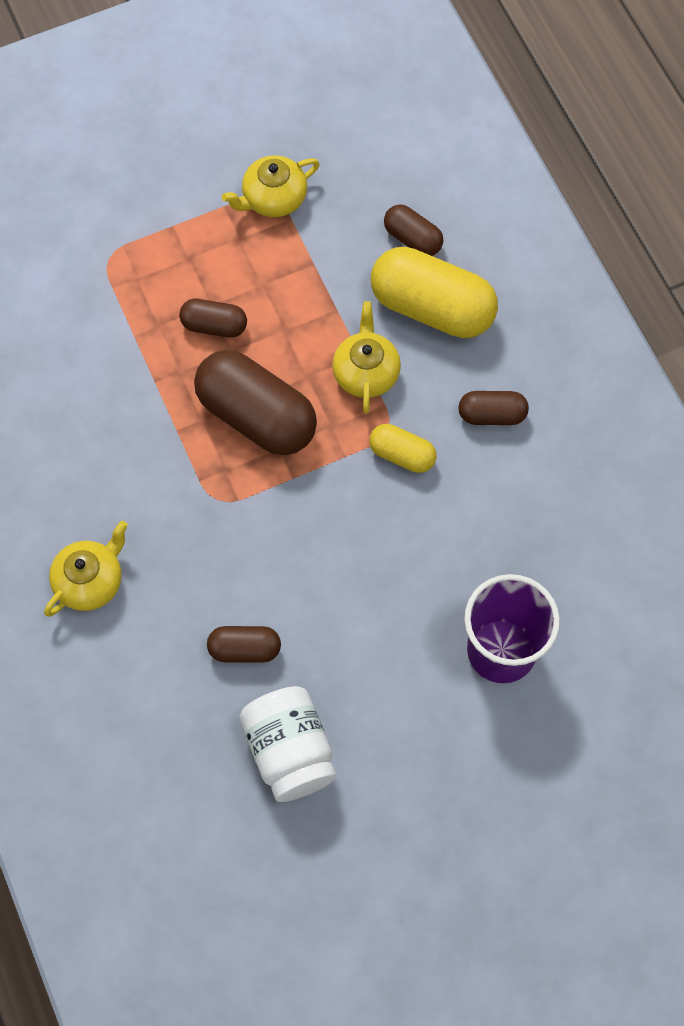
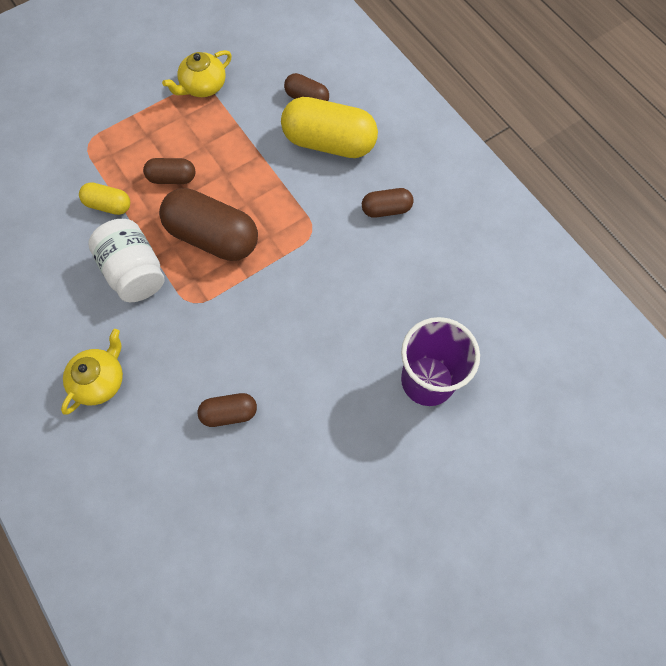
camera: 10 degrees left, 0 degrees up
(289, 751) = (277, 489): white jar -> white jar (134, 272)
(366, 372) = (289, 194): yellow teapot -> none
(402, 454) = (325, 248): yellow capsule -> yellow capsule (108, 205)

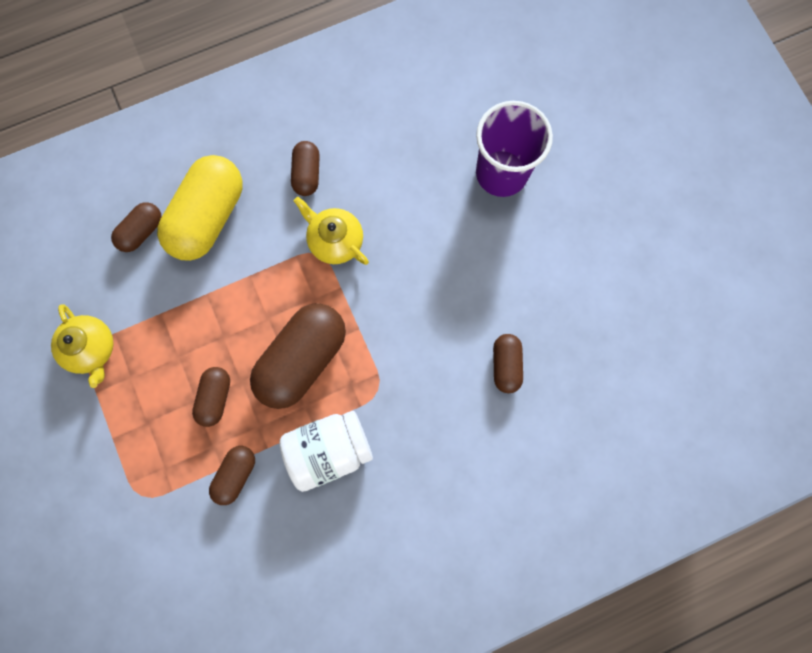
camera: 80 degrees left, 10 degrees up
(100, 380) = (450, 495): yellow teapot -> yellow teapot (335, 240)
(108, 205) = (235, 474): yellow capsule -> brown capsule

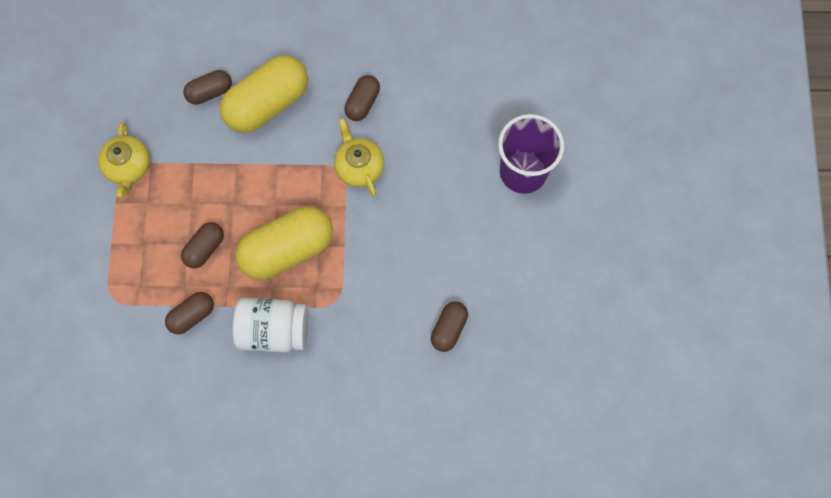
camera: 25 degrees right, 5 degrees down
(302, 359) = (287, 249): brown capsule -> yellow capsule

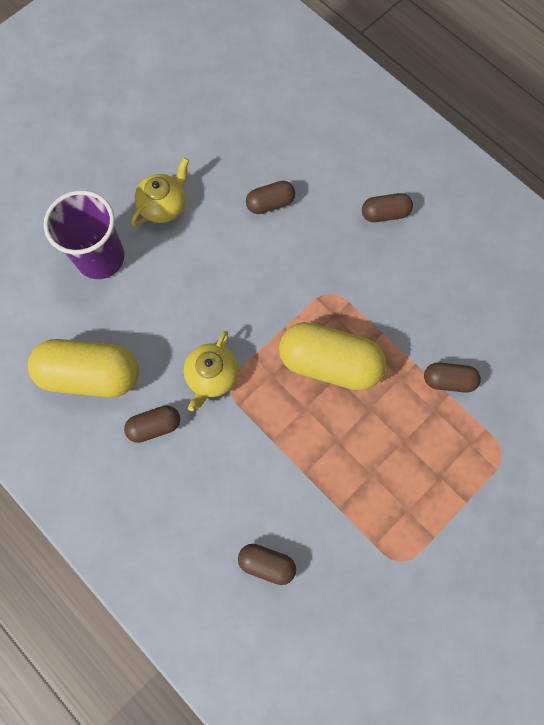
camera: 135 degrees left, 0 degrees up
(128, 167) = (397, 559): yellow teapot -> yellow teapot (163, 205)
(205, 248) = (393, 425): brown capsule -> brown capsule (385, 214)
(267, 103) = (229, 503): yellow capsule -> yellow capsule (91, 375)
(273, 330) = (395, 313): white jar -> none

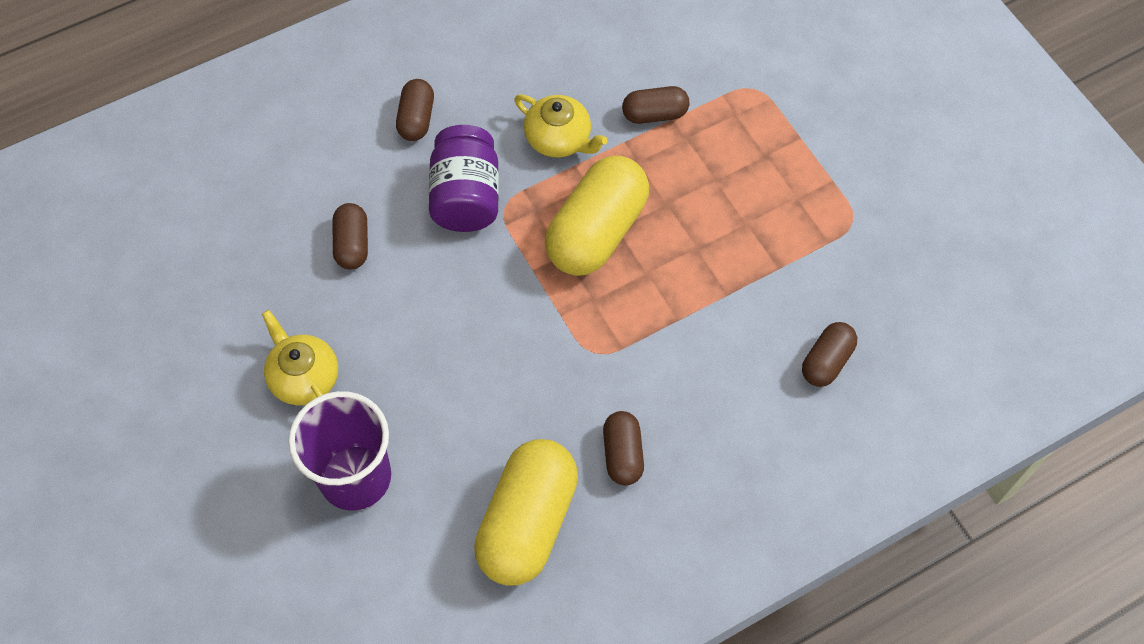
camera: 75 degrees left, 10 degrees down
(212, 376) = (574, 370): yellow teapot -> yellow teapot (559, 139)
(331, 265) = (466, 197): none -> purple jar
(448, 380) = (655, 114): brown capsule -> brown capsule turned 60 degrees clockwise

